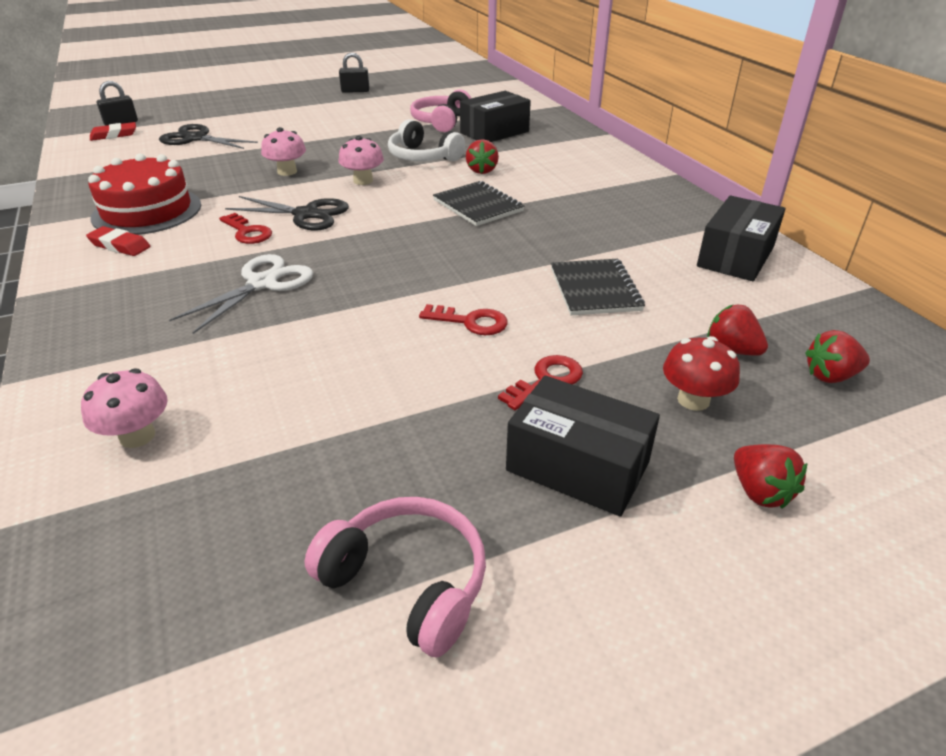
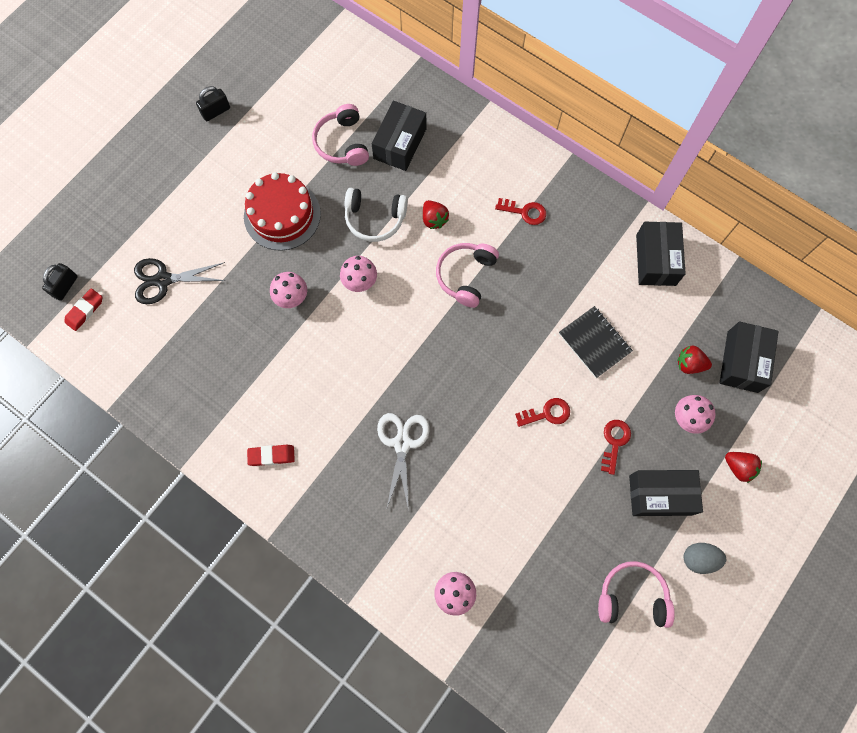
camera: 30 degrees left, 35 degrees up
(147, 211) = (244, 406): red cake -> red cake (282, 215)
(247, 232) = (340, 394): red key -> red key (525, 212)
(306, 214) = (359, 350): black scissors -> none
(478, 206) = (465, 276): black notebook -> pink headphones
(591, 588) = (699, 558): none -> grey egg
(693, 400) = (688, 418): red mushroom -> pink mushroom
(830, 376) = (742, 361): red strawberry -> black box

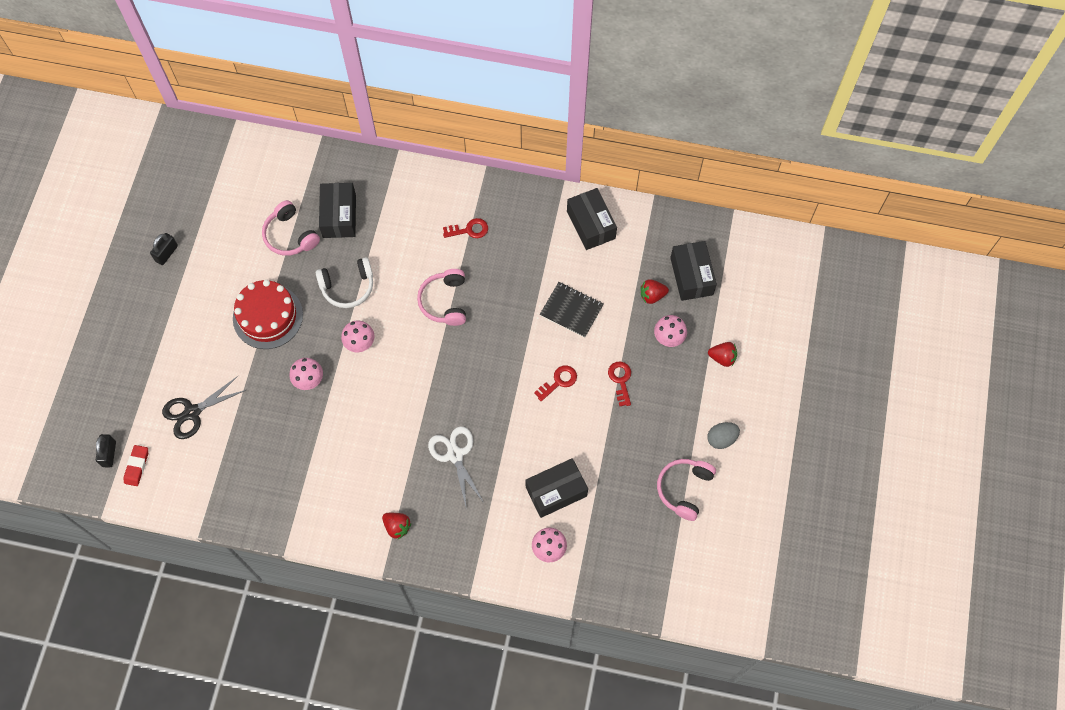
camera: 25 degrees left, 5 degrees down
(271, 456) = (354, 511): red eraser -> none
(434, 219) = (397, 267): red strawberry -> red strawberry (397, 527)
(632, 596) = (684, 489): pink headphones -> pink headphones turned 45 degrees counterclockwise
(660, 495) = (672, 404): black box -> black box (556, 491)

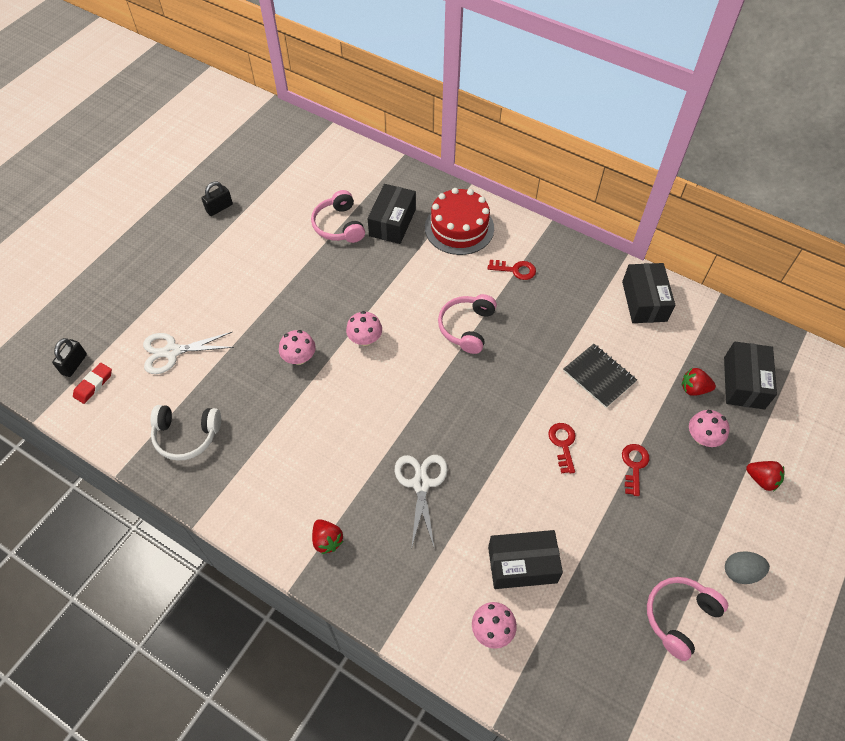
camera: 20 degrees right, 10 degrees down
(192, 412) = (172, 352): black scissors -> white scissors
(268, 316) = (286, 288): red cake -> red cake (459, 228)
(348, 287) = (375, 285): white headphones -> white headphones (186, 435)
(559, 381) = (563, 444): red key -> red key turned 75 degrees counterclockwise

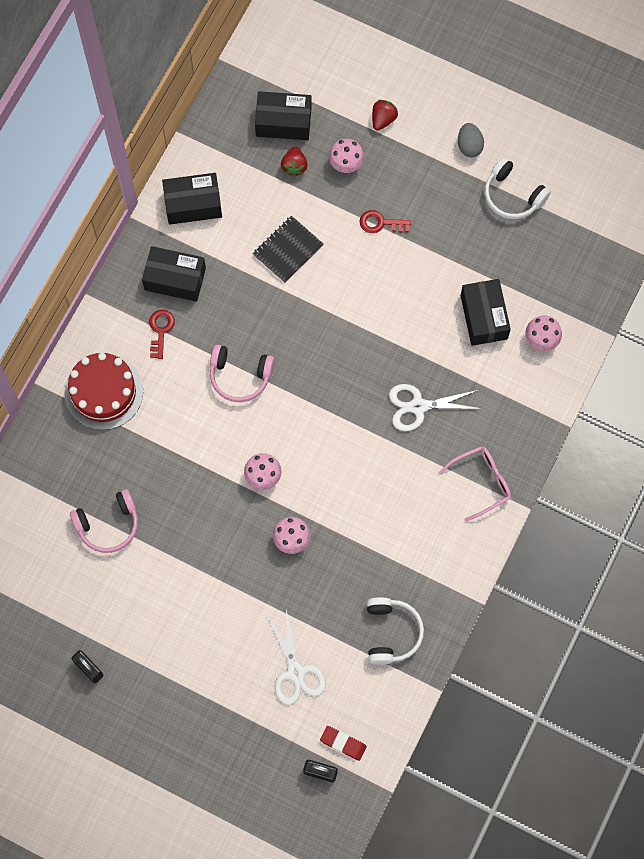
camera: 95 degrees left, 15 degrees up
(327, 540) = (481, 482): red strawberry -> pink glasses
(392, 222) = (100, 466): black box -> black box (175, 279)
(563, 444) = (365, 283): red key -> none
(679, 617) = (512, 196): pink headphones -> white headphones

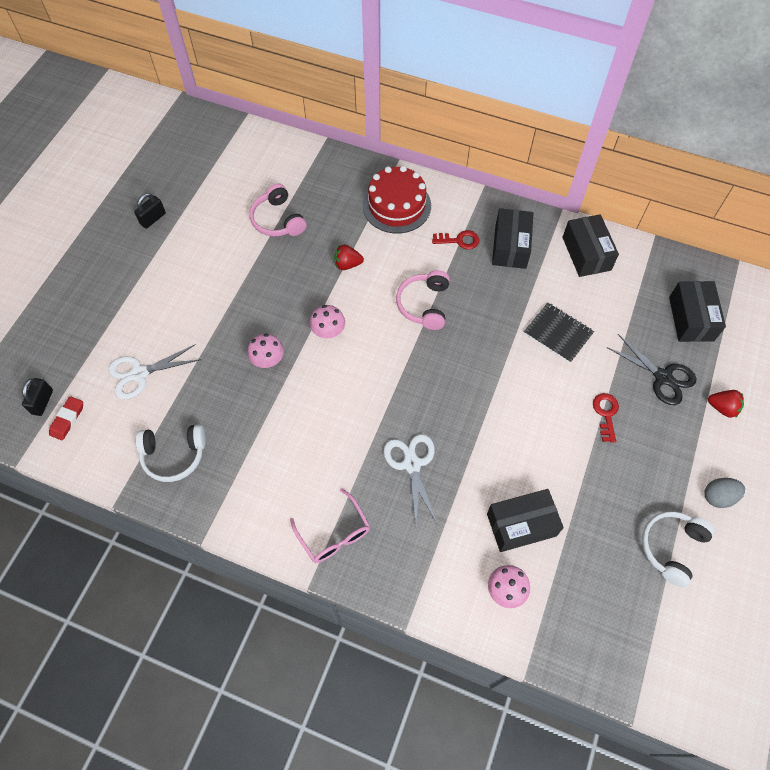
camera: 85 degrees right, 10 degrees down
(294, 166) = (647, 332): red strawberry -> red strawberry (347, 264)
(346, 163) = (663, 377): pink mushroom -> black scissors

